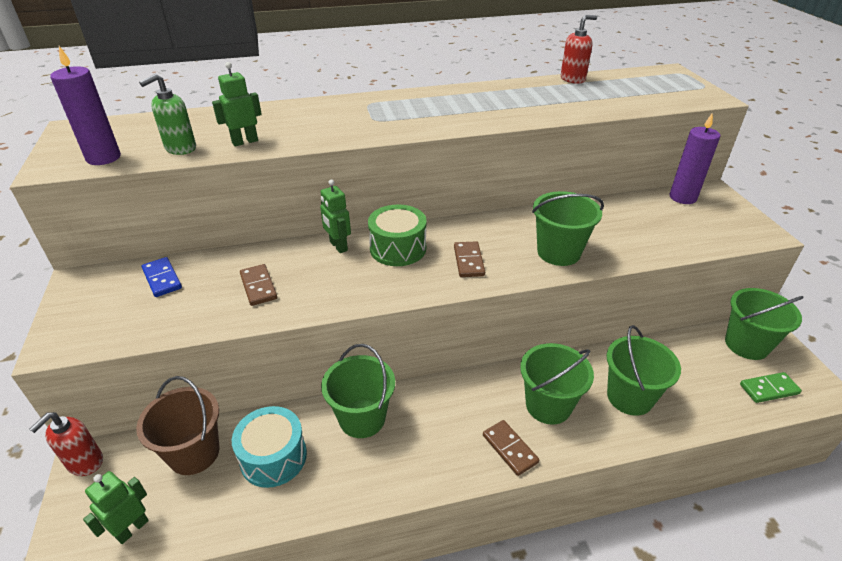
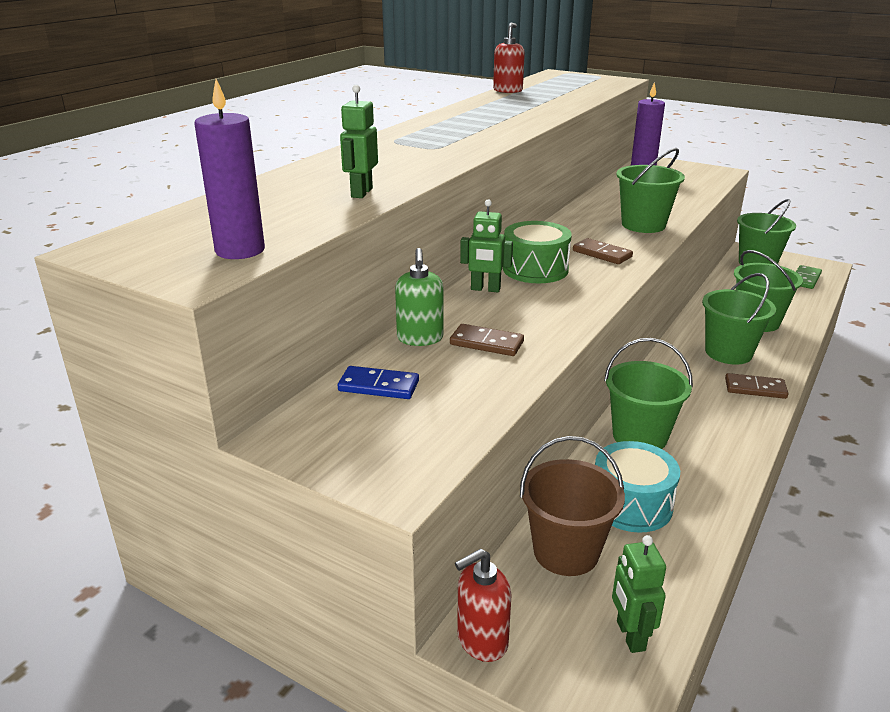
camera: 45 degrees left, 10 degrees down
(85, 462) = (482, 640): red soap dispenser -> red soap dispenser turned 75 degrees clockwise
(180, 148) = (308, 217): green soap dispenser -> green soap dispenser (420, 338)

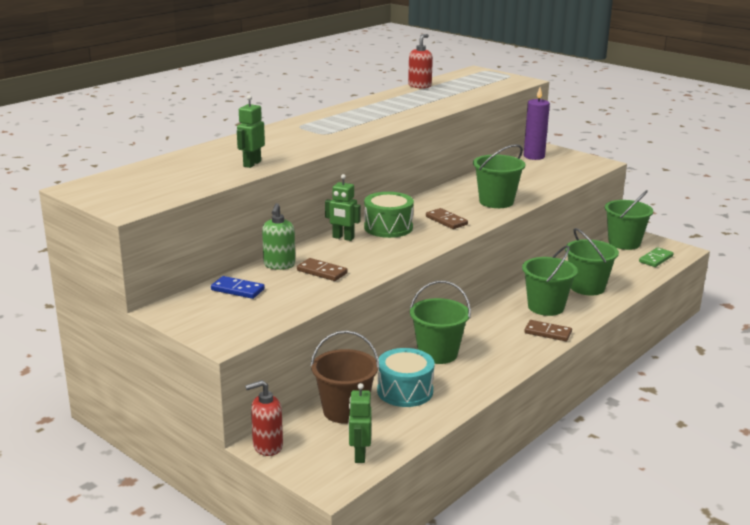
camera: 10 degrees right, 5 degrees down
(240, 250) = (157, 195): purple candle -> none

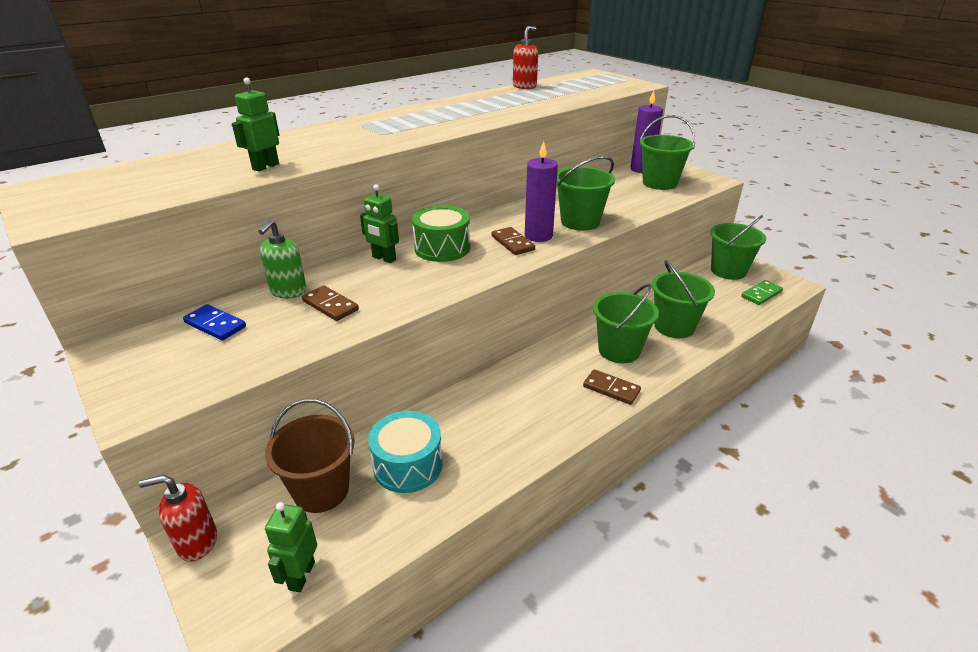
camera: 10 degrees right, 10 degrees up
(437, 353) = (470, 408): green bucket -> green bucket (659, 183)
(465, 214) = (538, 236): none -> purple candle

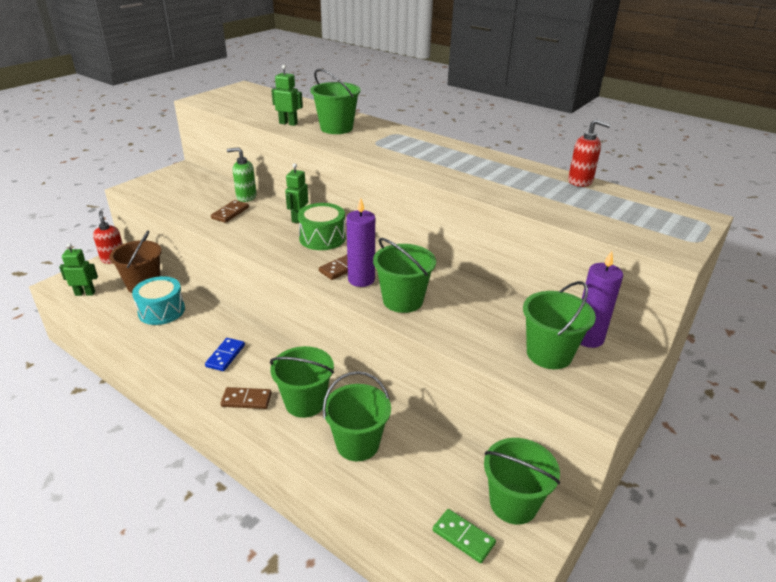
camera: 75 degrees right, 0 degrees up
(215, 325) = (206, 186): blue domino -> blue domino (225, 356)
(315, 145) = (336, 128): none -> green bucket
(611, 389) = (246, 400): brown domino -> brown domino turned 75 degrees clockwise

